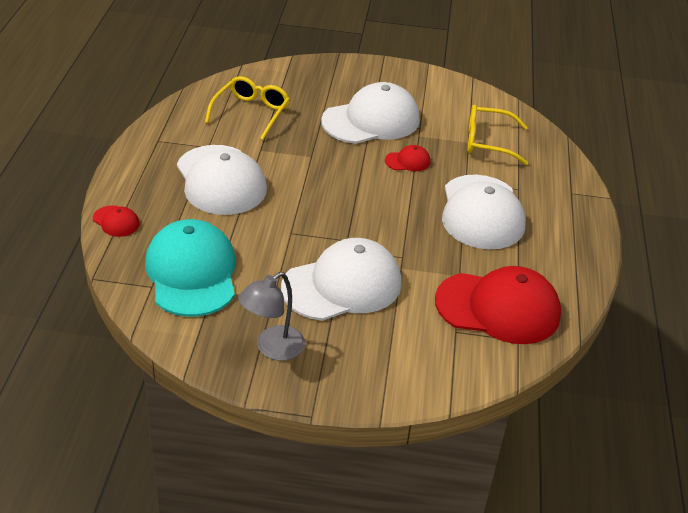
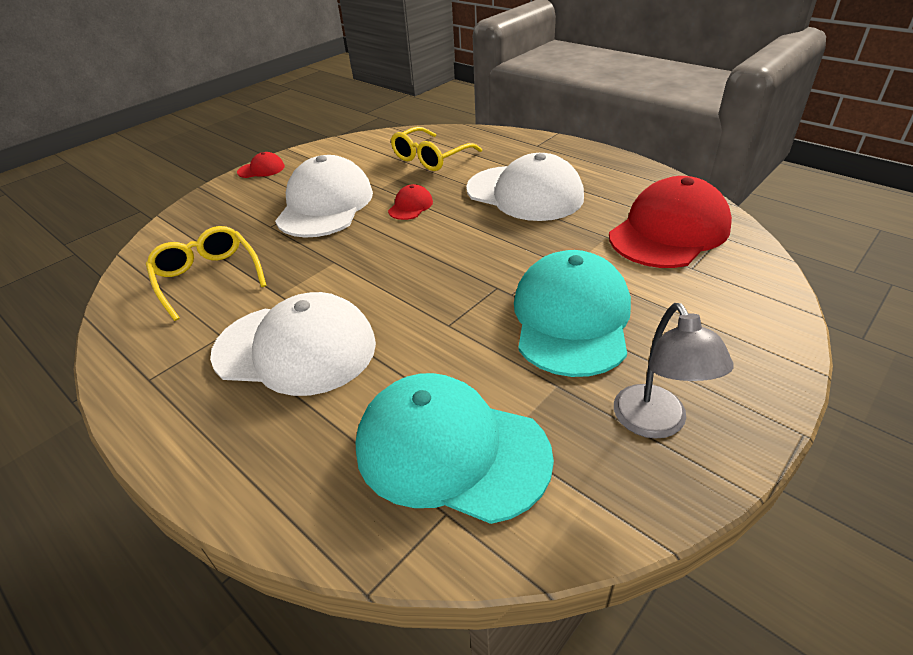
camera: 50 degrees left, 0 degrees up
(116, 221) = (262, 500): red cap -> red cap (261, 169)
(342, 285) = (571, 318): white cap -> turquoise cap

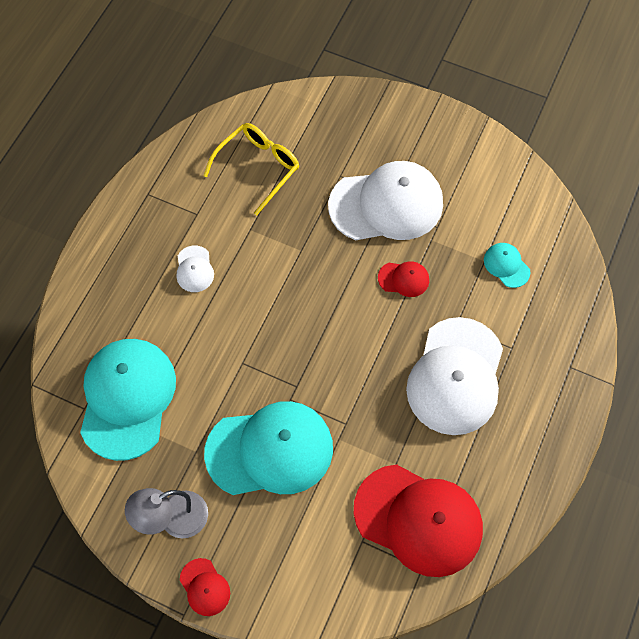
camera: 70 degrees right, 25 degrees up
(261, 169) = (437, 117): red cap -> red cap (205, 587)
(295, 348) = (194, 269): white cap -> white cap, size x0.43
(430, 158) = (506, 265): yellow glasses -> turquoise cap

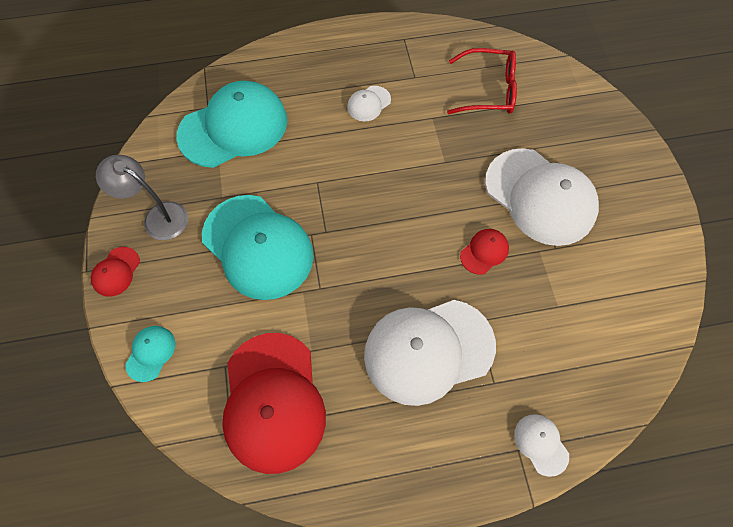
camera: 55 degrees right, 0 degrees up
(258, 168) = (488, 90): yellow glasses -> red glasses
(403, 279) = (484, 252): red cap -> red cap turned 105 degrees counterclockwise
(506, 265) = (570, 328): turquoise cap -> turquoise cap (150, 353)
(576, 349) = (541, 444): none -> white cap

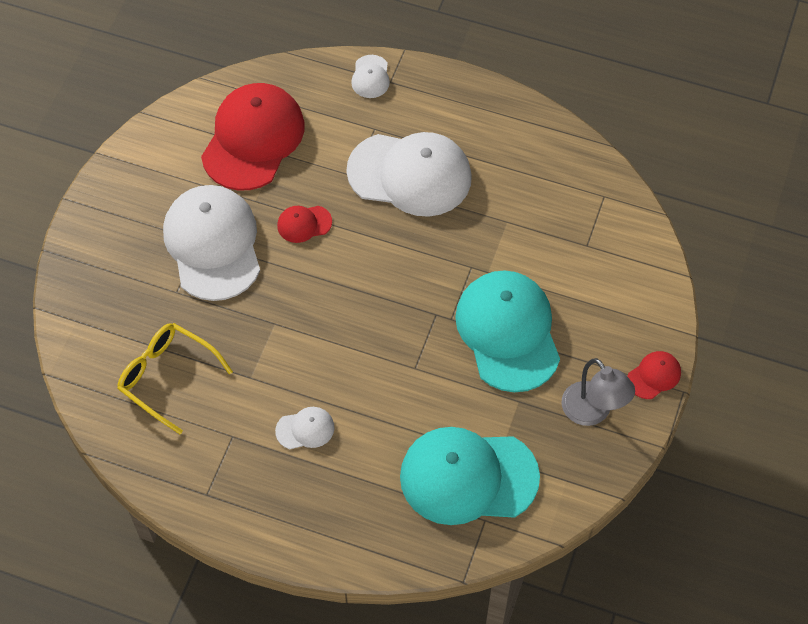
camera: 150 degrees left, 5 degrees down
(150, 353) = (647, 286): turquoise cap -> none
(273, 401) = (559, 200): red cap -> red cap (253, 139)
(488, 90) = (167, 377): red glasses -> yellow glasses

